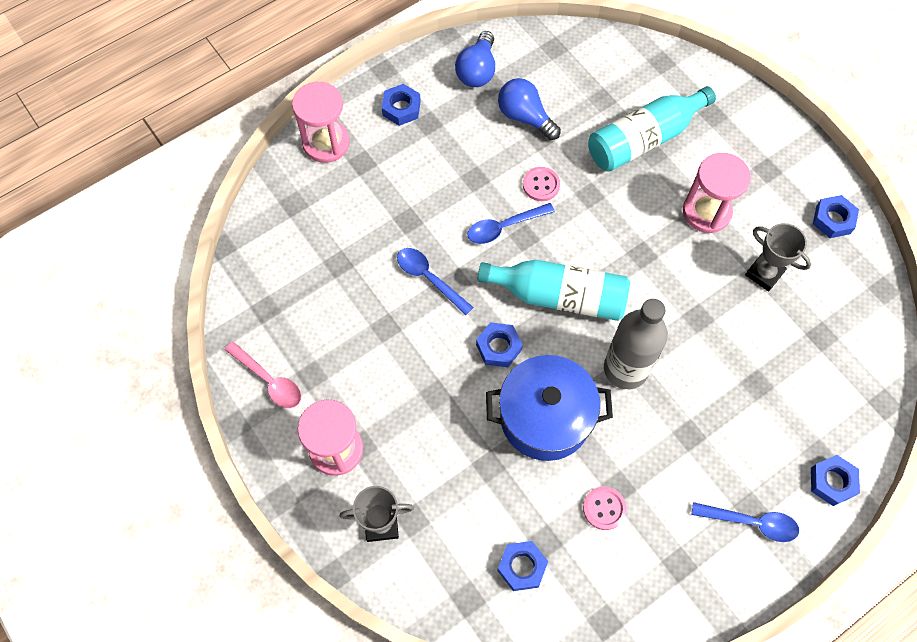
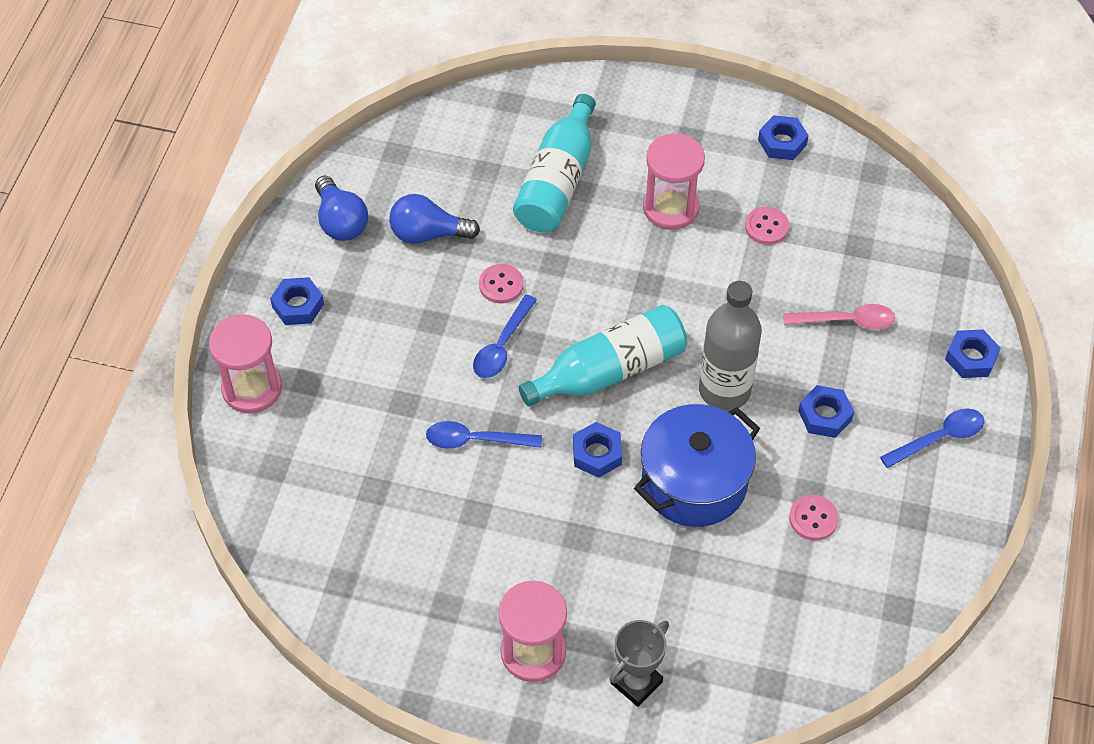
camera: 40 degrees left, 10 degrees down
(269, 380) = (409, 642): pink spoon -> pink spoon (846, 321)
(522, 567) = (790, 620): blue nut -> blue nut (825, 415)
(764, 273) = (766, 227): grey trophy -> pink button

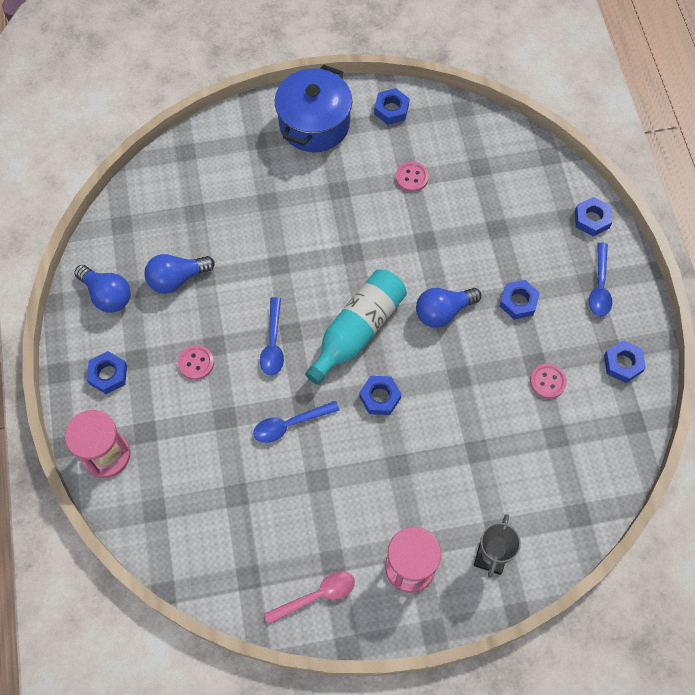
camera: 25 degrees left, 10 degrees up
(501, 285) = (249, 297): pink button -> pink button (196, 363)
(557, 181) = (250, 200): turquoise bottle -> none
(671, 208) = (339, 189): pink hourglass -> none
(694, 482) = (456, 389): blue pot -> blue pot (314, 124)
(724, 390) = (443, 312): grey bottle -> blue light bulb
(846, 321) = (498, 226): pink spoon -> pink spoon (316, 596)
(921, 537) = (623, 363): none -> blue nut
(939, 438) = (599, 286): blue spoon -> blue spoon turned 150 degrees clockwise

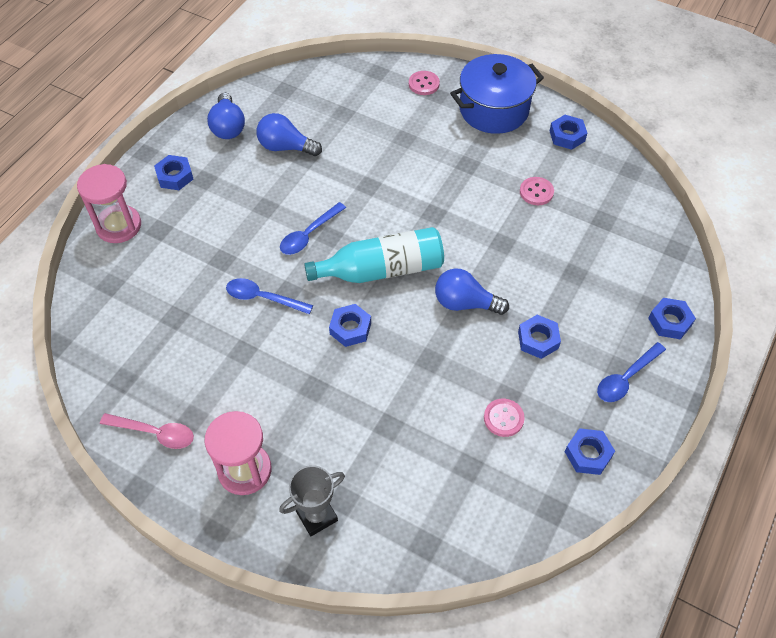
camera: 40 degrees right, 10 degrees down
(196, 363) = (241, 209): pink button -> pink button (424, 84)

